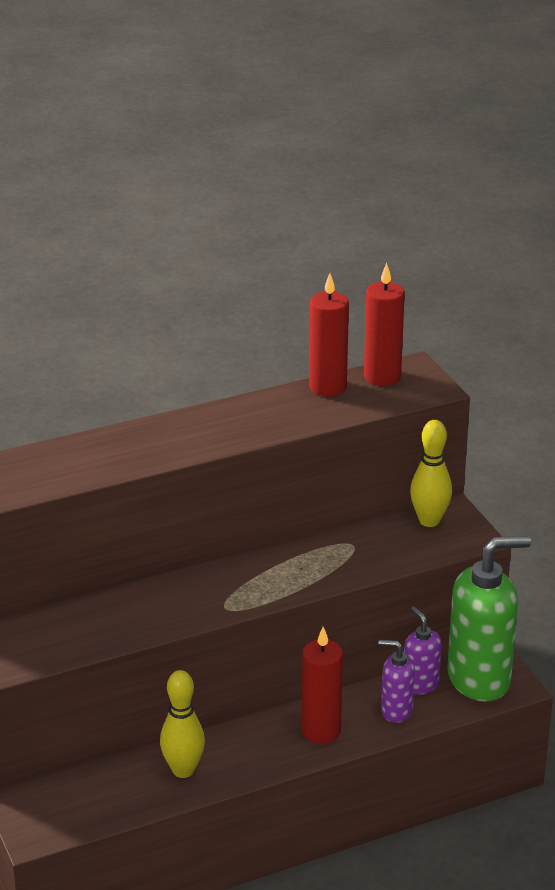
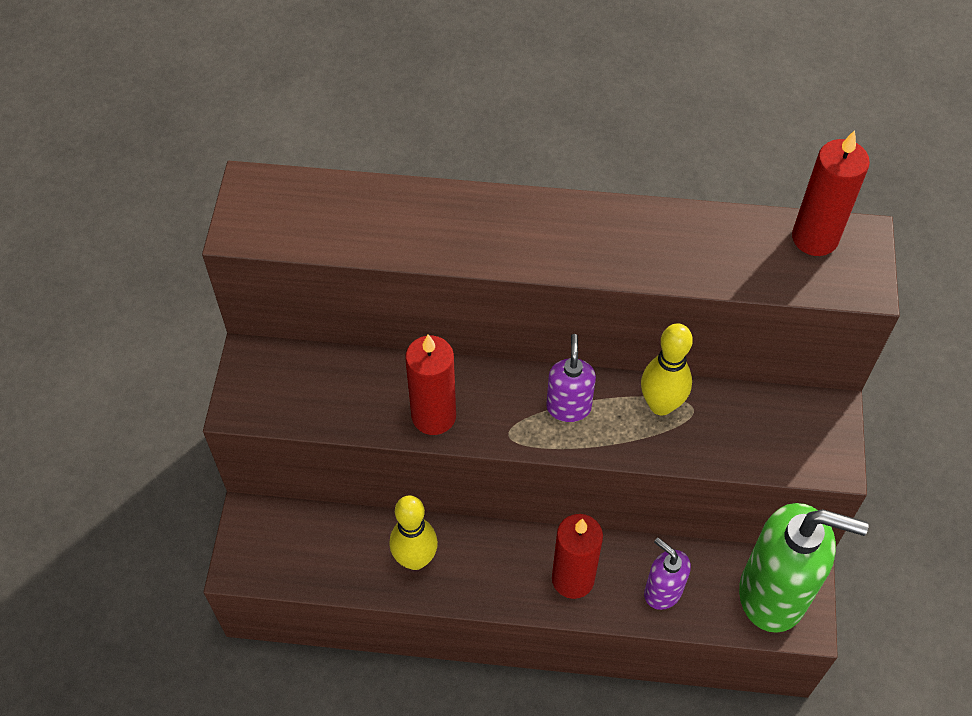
camera: 30 degrees right, 25 degrees up
(327, 387) = (742, 227): red candle -> red candle (433, 416)
(420, 684) = (708, 570): purple soap dispenser -> purple soap dispenser (568, 407)
(429, 521) = (797, 414): yellow bowling pin -> yellow bowling pin (661, 405)

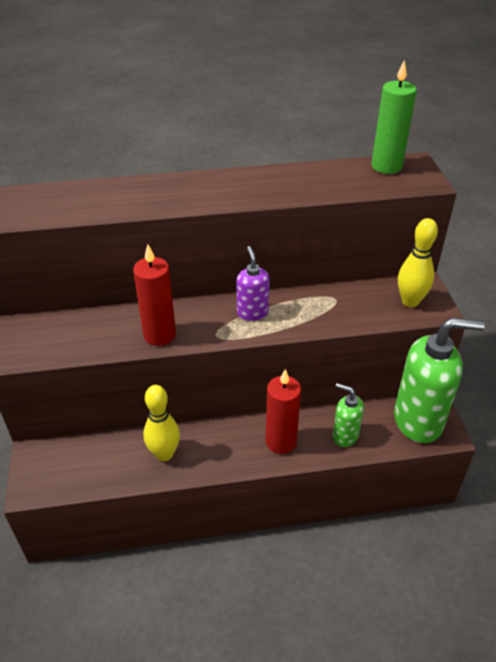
camera: 15 degrees left, 15 degrees down
(661, 405) = (313, 300): yellow bowling pin -> yellow bowling pin (410, 301)
(662, 591) = (345, 435): purple soap dispenser -> green soap dispenser
(814, 238) = (386, 166): red candle -> green candle

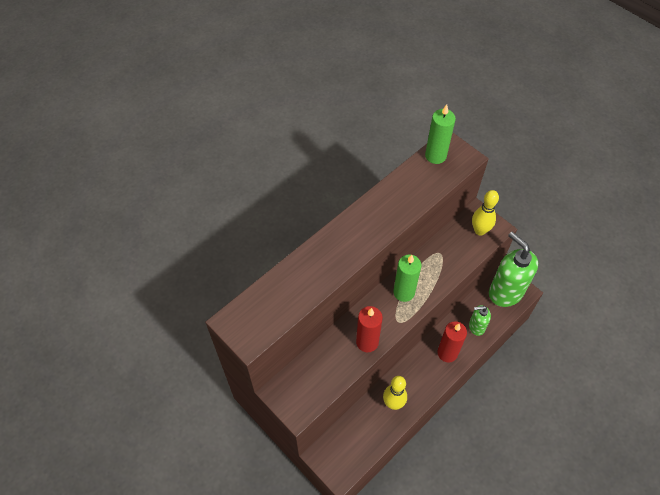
camera: 35 degrees left, 15 degrees up
(252, 313) = (404, 292): purple soap dispenser -> green candle
(418, 421) = (505, 292): green soap dispenser -> green soap dispenser turned 90 degrees counterclockwise

